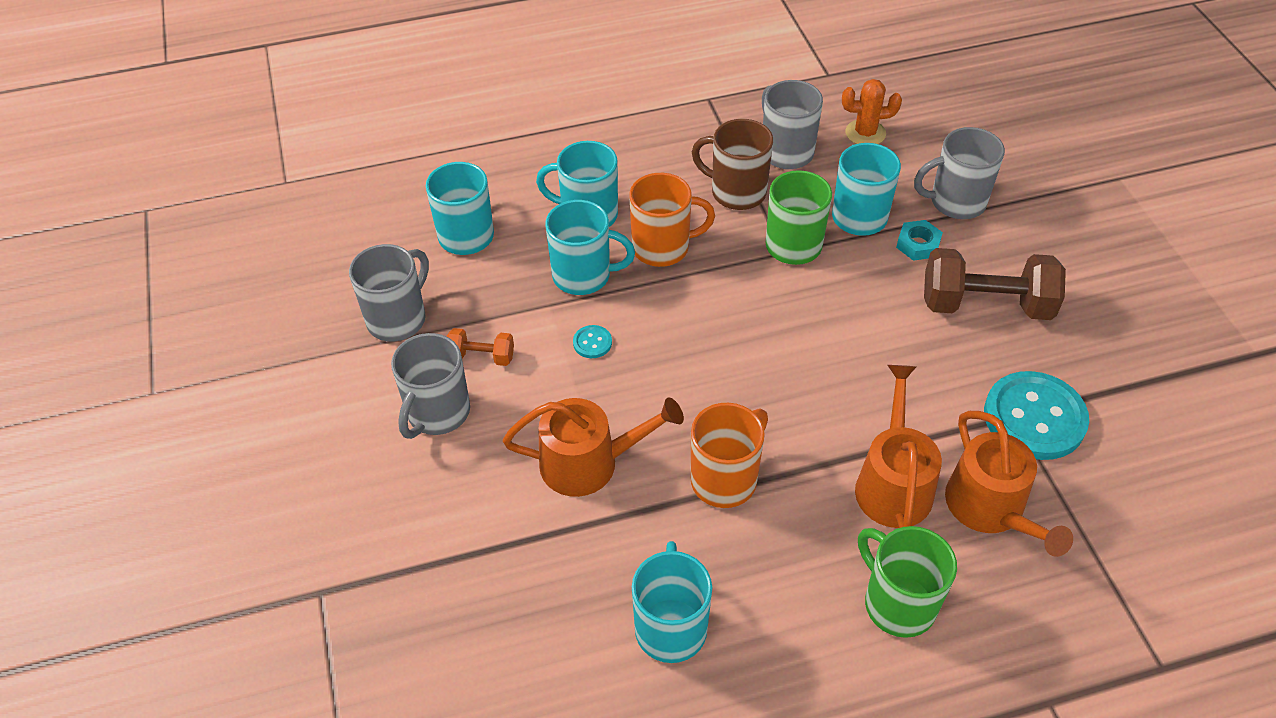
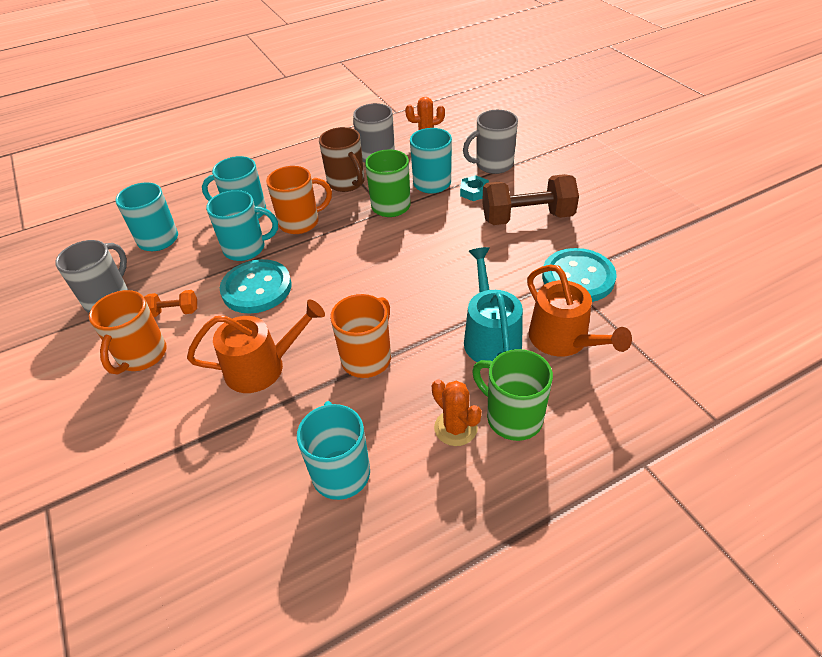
camera: 10 degrees left, 5 degrees down
(437, 413) = (141, 356): grey mug -> orange mug
(592, 343) = (256, 288): turquoise button -> turquoise button, size x2.42
(736, 192) = (347, 183): brown mug -> brown mug turned 135 degrees counterclockwise
(822, 601) = (455, 428): none -> orange cactus
(893, 483) = (490, 337): orange watering can -> turquoise watering can

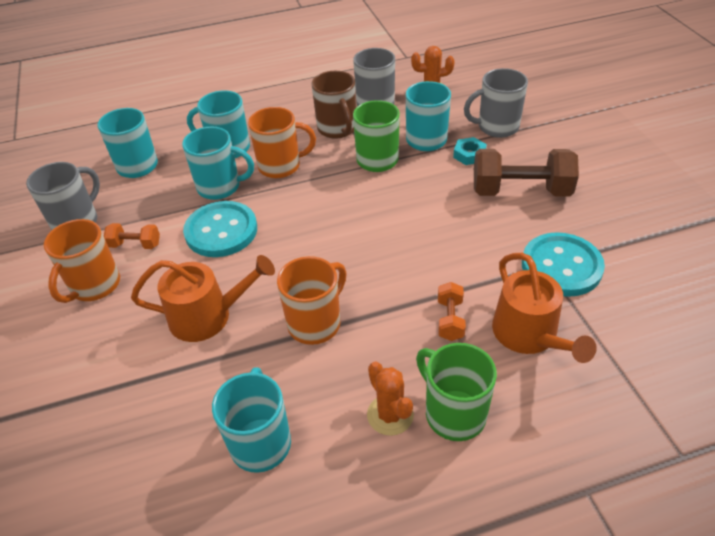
camera: 10 degrees right, 0 degrees up
(490, 337) = (450, 320): turquoise watering can -> orange dumbbell

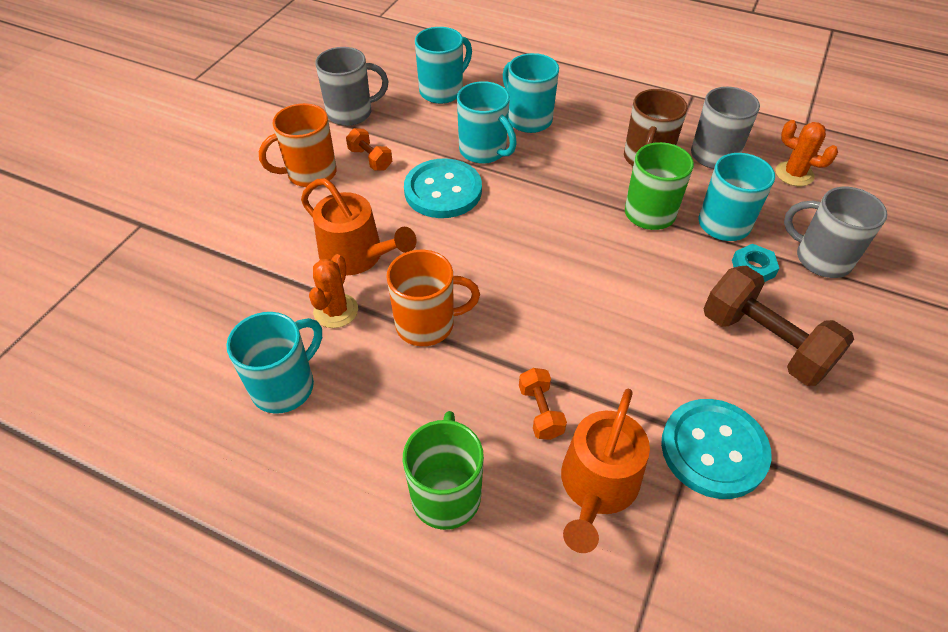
camera: 40 degrees right, 5 degrees up
(281, 166) = (554, 163): orange mug -> none
(390, 415) = (396, 449): orange cactus -> orange cactus (336, 311)
(450, 320) = (540, 412): orange dumbbell -> orange dumbbell turned 60 degrees counterclockwise

